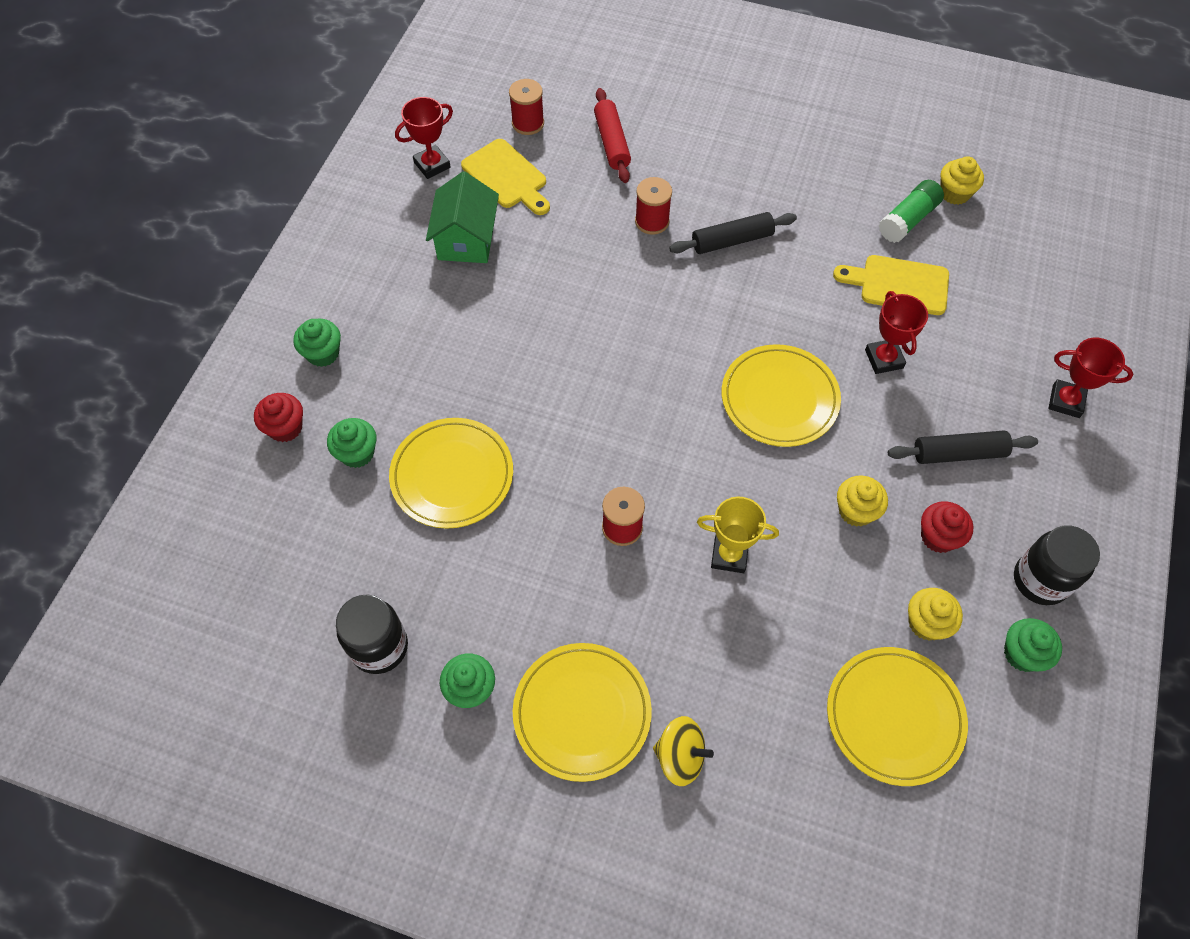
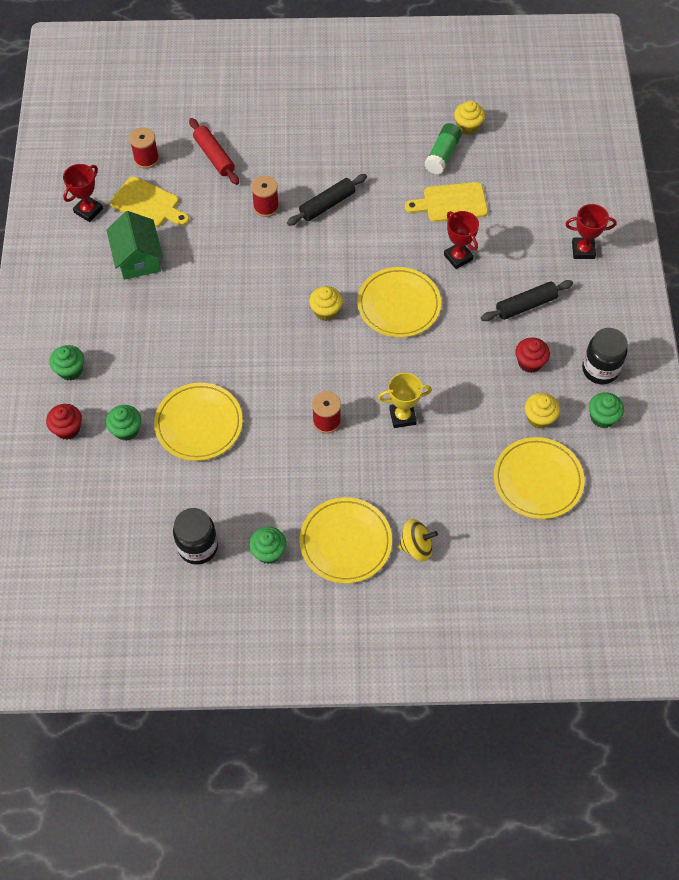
camera: 20 degrees left, 0 degrees up
(856, 511) = (473, 363): yellow cupcake -> yellow cupcake (326, 311)

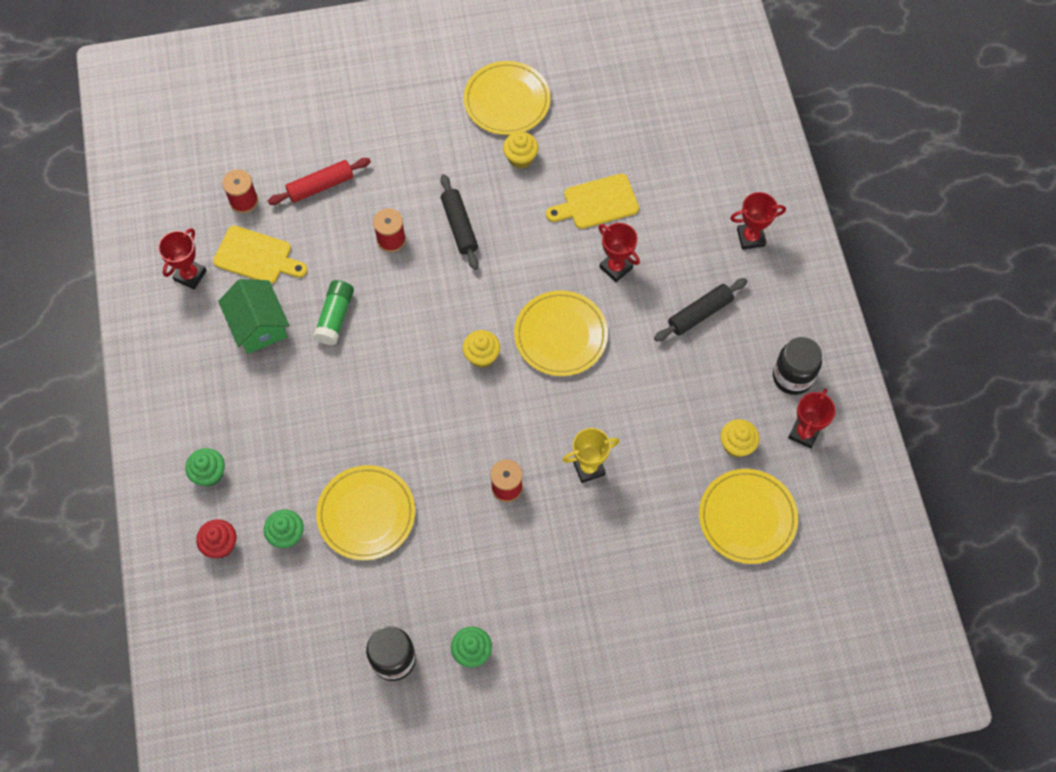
camera: 10 degrees left, 5 degrees up
(214, 156) = (320, 186): red rolling pin -> red rolling pin turned 75 degrees counterclockwise
(327, 204) = (459, 226): black rolling pin -> black rolling pin turned 60 degrees counterclockwise
(345, 542) = (553, 625): yellow plate -> yellow plate (507, 101)
(416, 547) = (630, 617): yellow spinning top -> none
(442, 155) = (576, 145): green glue stick -> green glue stick (335, 317)
(468, 126) = (599, 106): yellow cupcake -> yellow cupcake (520, 158)
(530, 362) = (715, 381): red cupcake -> none
(602, 417) = (804, 433): green cupcake -> red trophy

